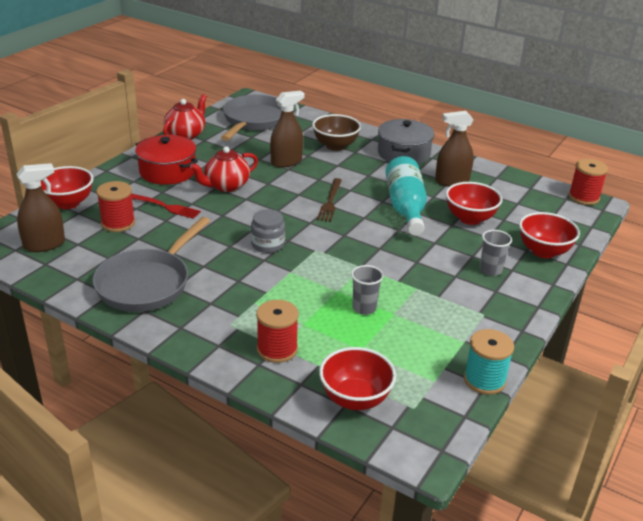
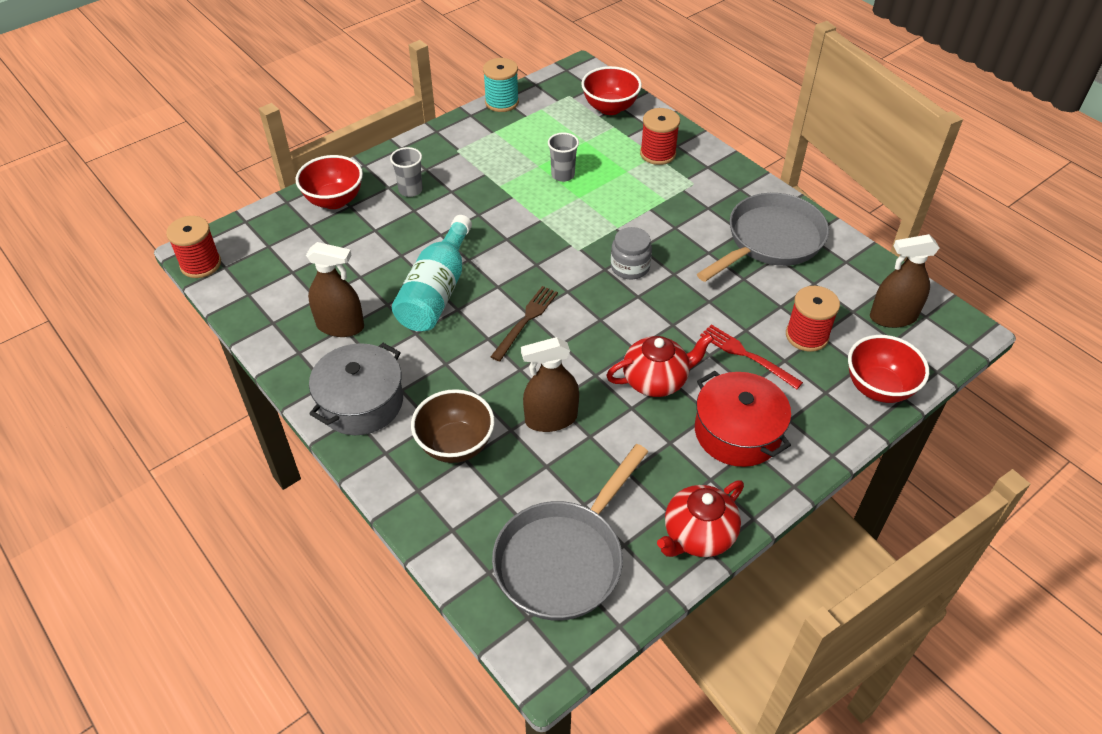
camera: 160 degrees left, 15 degrees up
(470, 218) = (372, 259): red bowl -> none

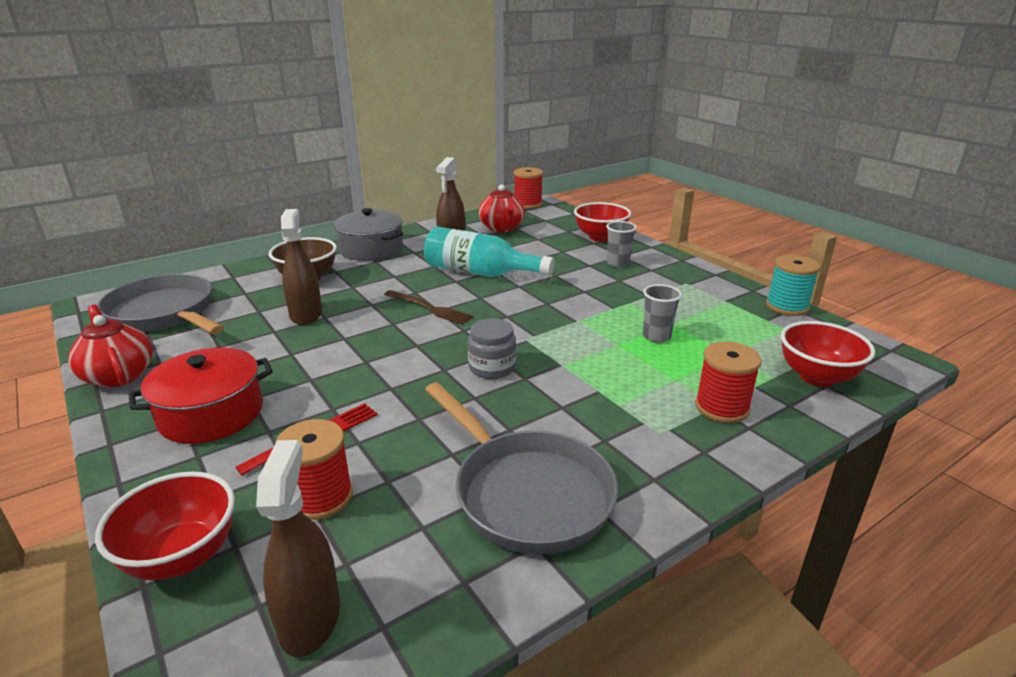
camera: 95 degrees right, 20 degrees down
(656, 380) = (316, 370): red teapot -> red teapot (502, 228)

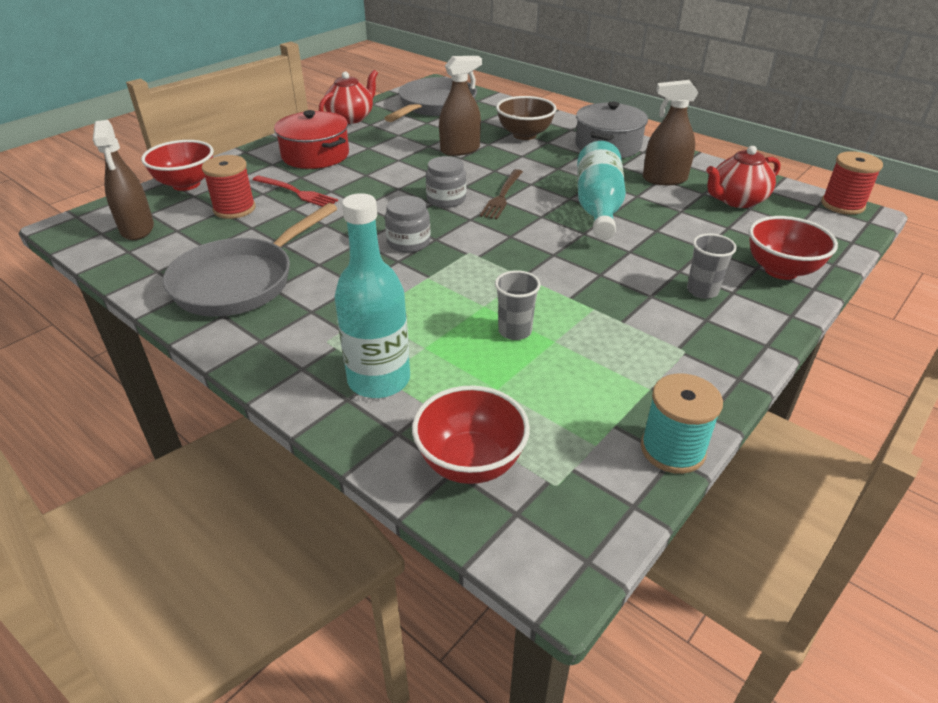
camera: 75 degrees right, 10 degrees up
(310, 618) = (137, 229): brown spray bottle -> brown spray bottle turned 90 degrees clockwise
(414, 337) = (446, 199): none -> grey jar
(722, 407) = (379, 380): red spool -> turquoise bottle

